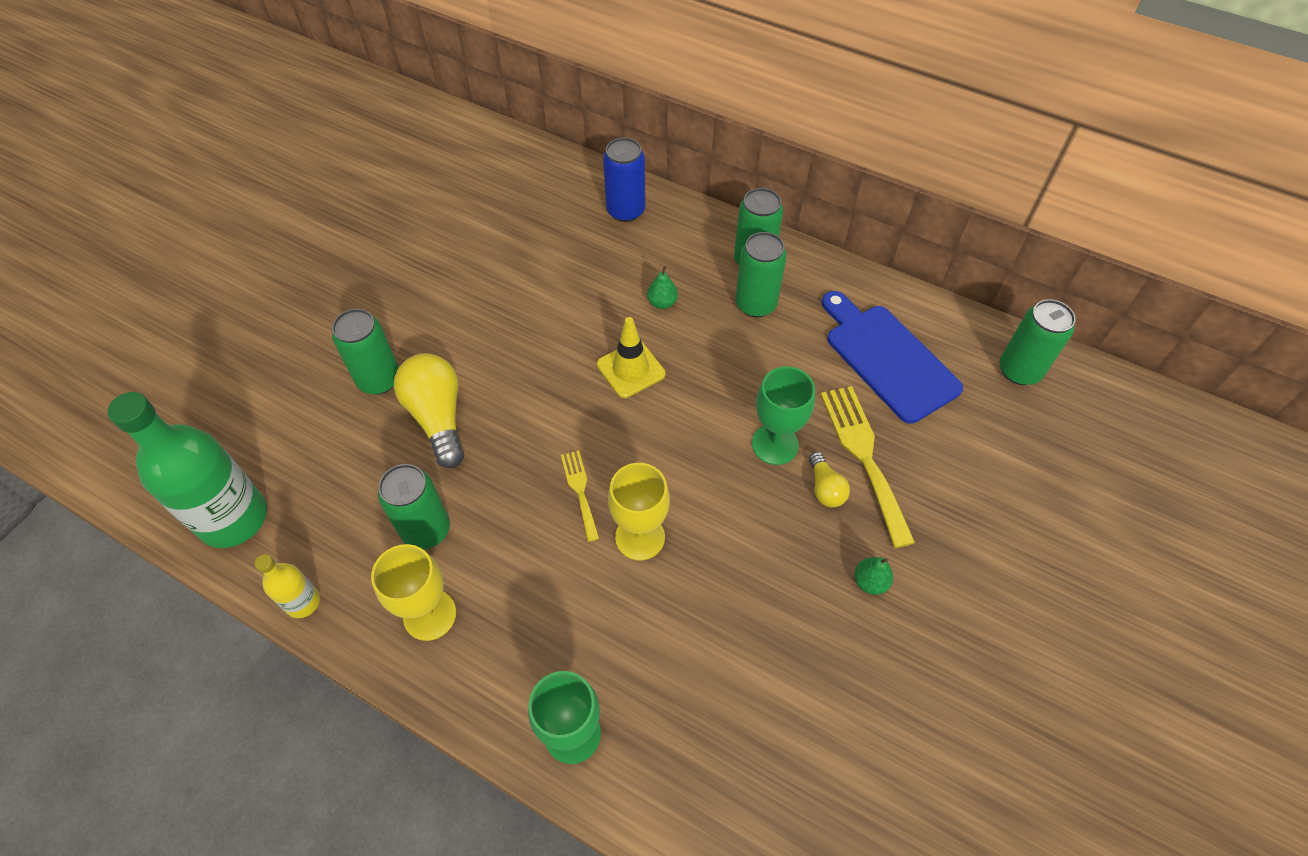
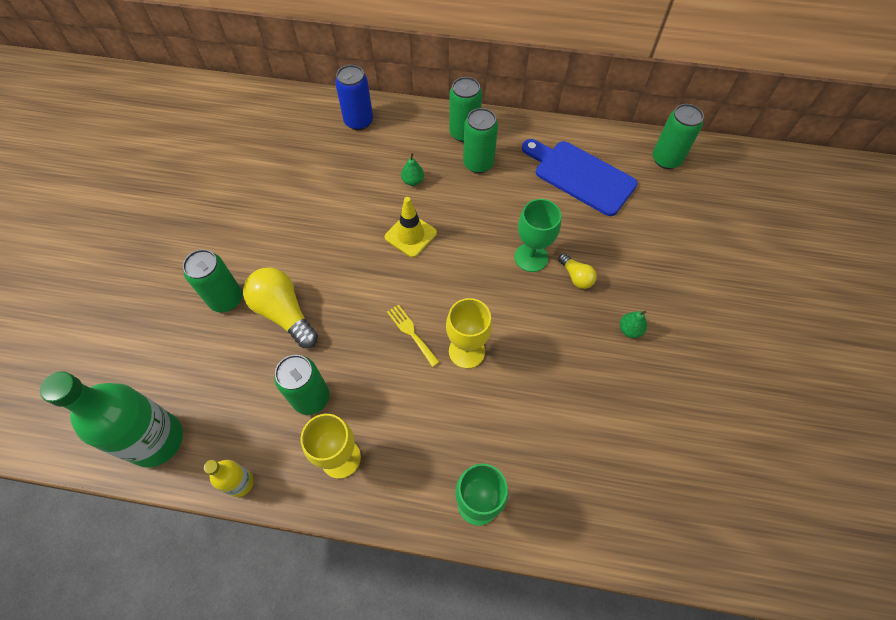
camera: 20 degrees left, 5 degrees up
(864, 456) = (592, 247): yellow fork -> none

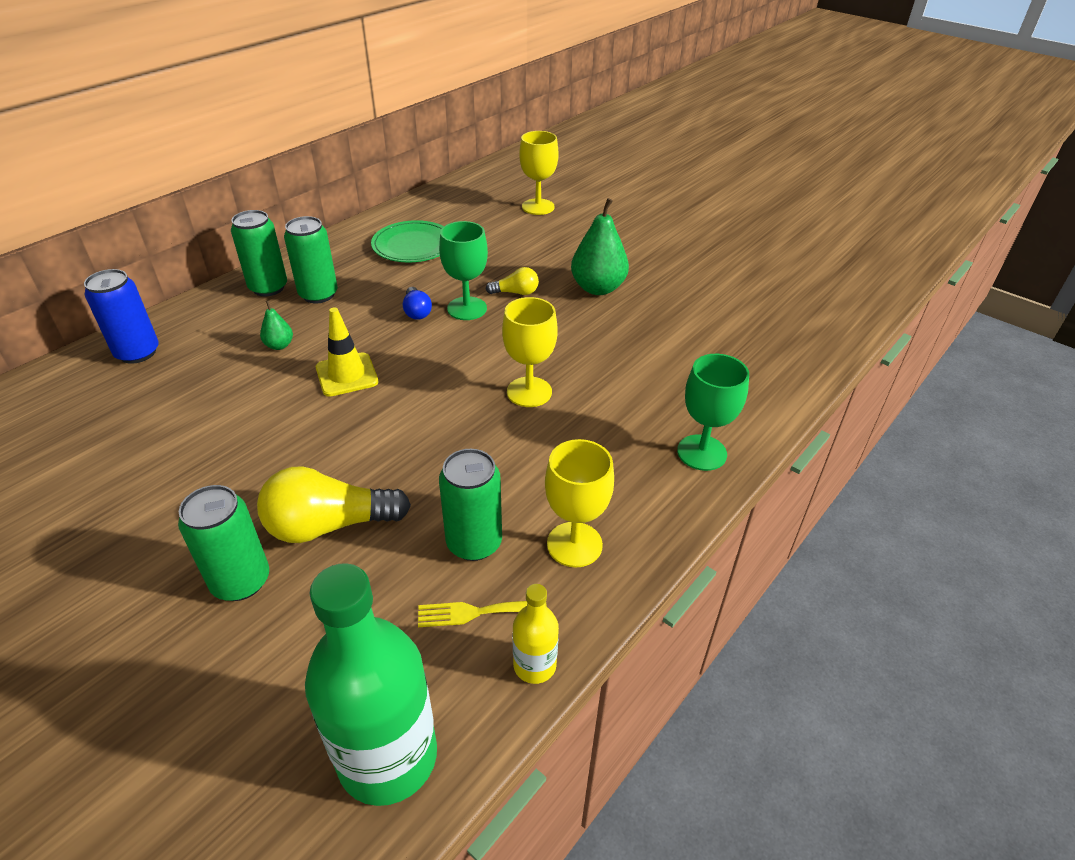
camera: 60 degrees left, 20 degrees down
(411, 333) = (469, 423): yellow fork -> yellow fork (475, 612)
(503, 230) = (417, 312): none -> blue light bulb
(580, 176) = (413, 245): blue cutting board -> green plate
(629, 330) = (598, 288): green pear -> green pear, size x2.03
(666, 159) = (452, 200): green can -> none
(713, 222) = (538, 207): none -> yellow goblet

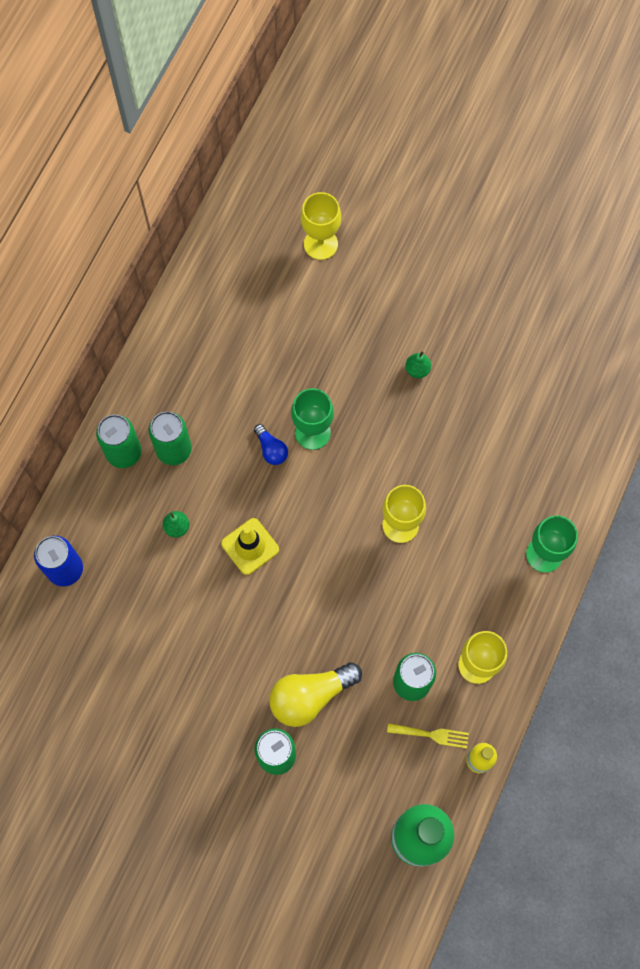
camera: 15 degrees left, 30 degrees up
(413, 245) = (224, 348): green plate -> none
(475, 612) = (432, 735): yellow fork -> yellow fork turned 150 degrees counterclockwise
(516, 293) = (347, 397): yellow light bulb -> none
(598, 288) = (417, 370): green pear -> green pear, size x0.49

